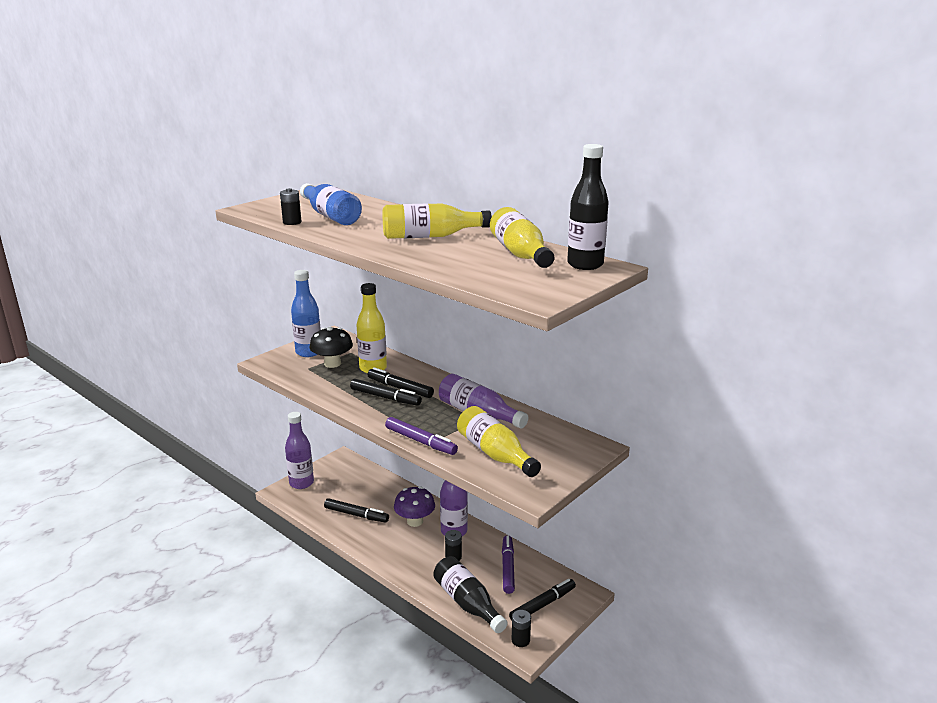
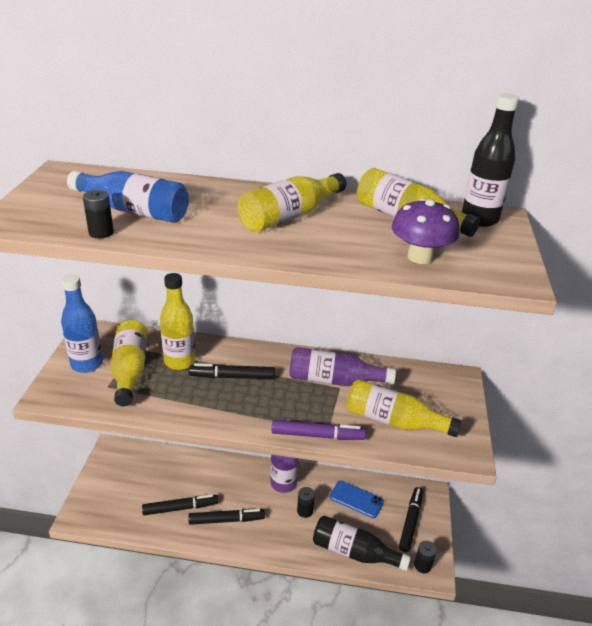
camera: 35 degrees left, 10 degrees up
(301, 483) = (92, 497): purple bottle -> none
(332, 364) = (130, 370): black mushroom -> yellow bottle
(385, 397) = (229, 394): black marker -> black marker (226, 520)
(415, 521) = (241, 489): purple mushroom -> purple mushroom (420, 257)
(507, 568) = (356, 499): purple marker -> blue phone

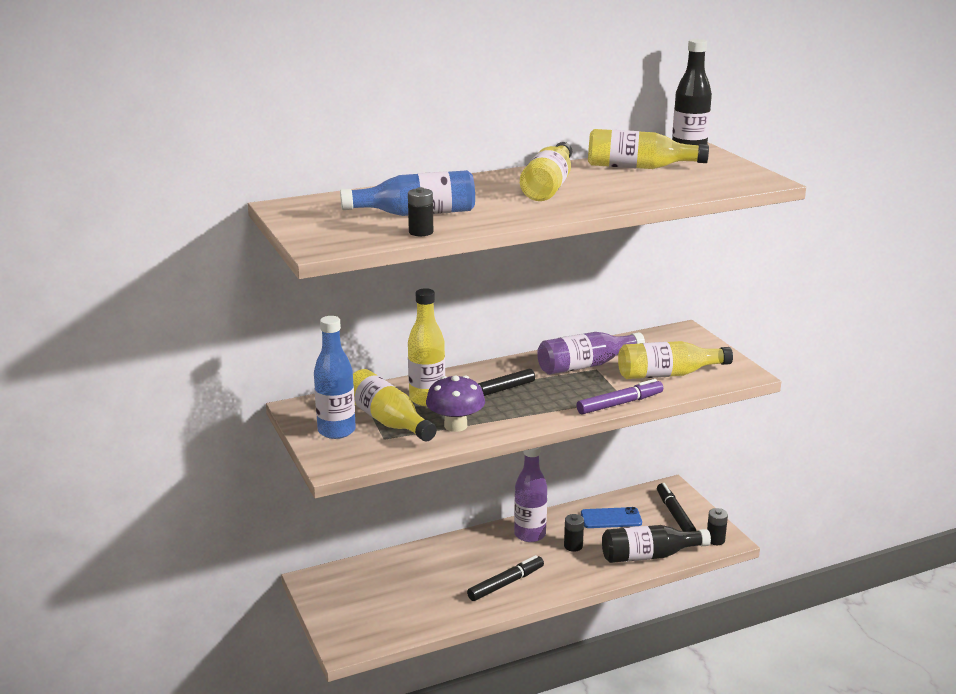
camera: 30 degrees left, 10 degrees down
(180, 508) = (448, 594): black marker -> none
(420, 257) = (685, 185): purple mushroom -> purple mushroom (455, 426)

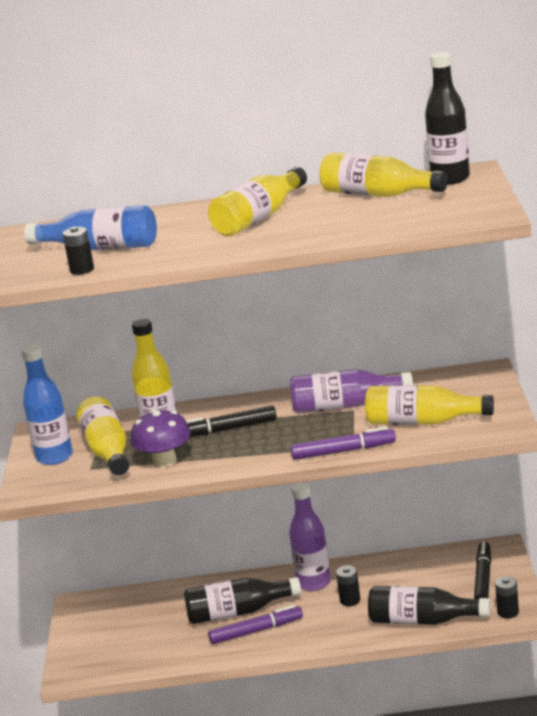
camera: 25 degrees right, 0 degrees up
(477, 569) = (238, 612): none -> black bottle
(506, 583) = (256, 631): black marker -> purple marker
(611, 518) = (410, 575): blue phone -> none

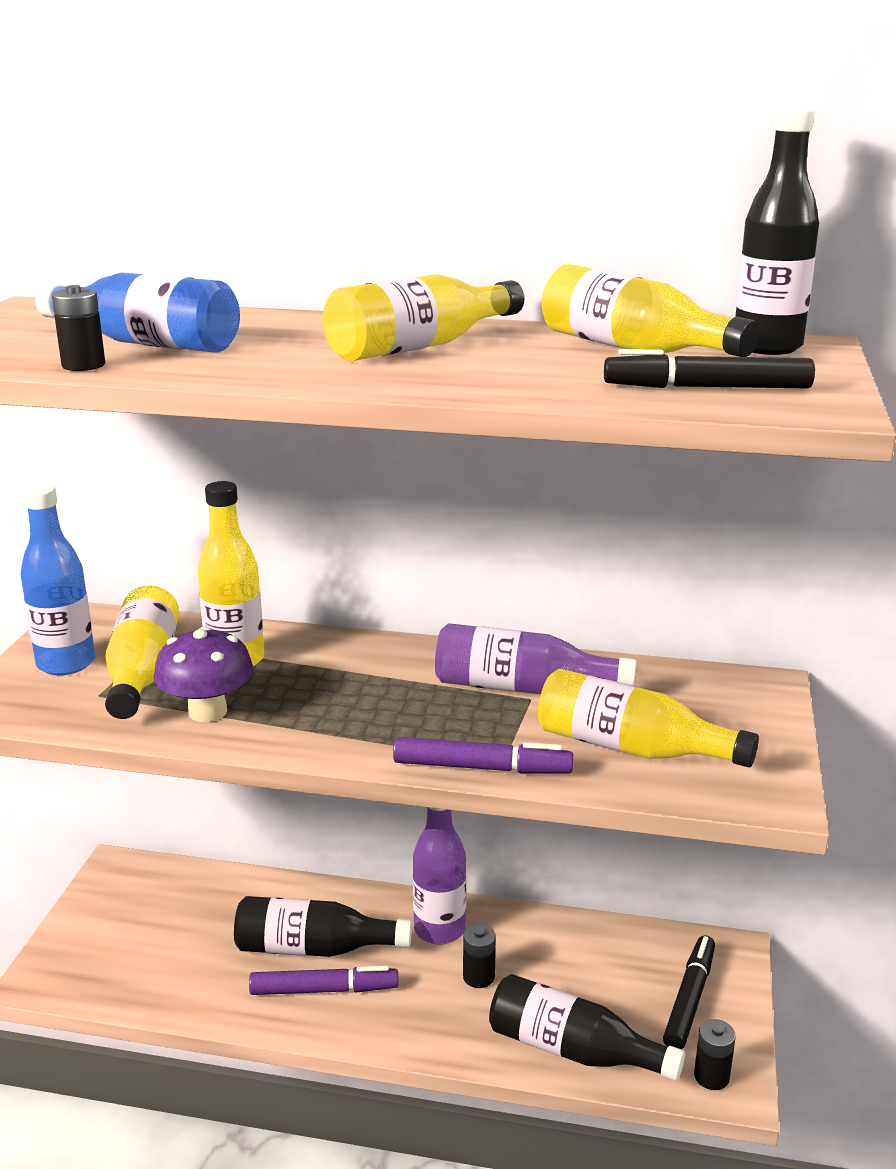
camera: 10 degrees right, 0 degrees up
(228, 429) = (330, 682): black marker -> black marker (707, 388)

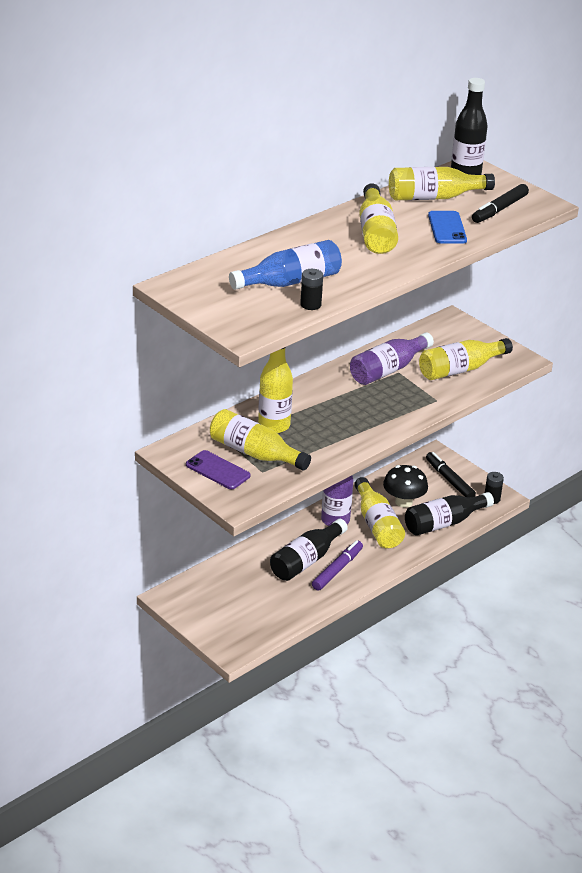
camera: 55 degrees left, 10 degrees up
(66, 663) = (217, 470): blue bottle -> purple phone
(207, 712) = (314, 449): purple mushroom -> none
(478, 977) = (377, 525): black battery -> yellow bottle
(482, 768) = (436, 406): purple marker -> none
(543, 375) = (447, 228): none -> blue phone
(569, 976) = (403, 502): none -> black mushroom

